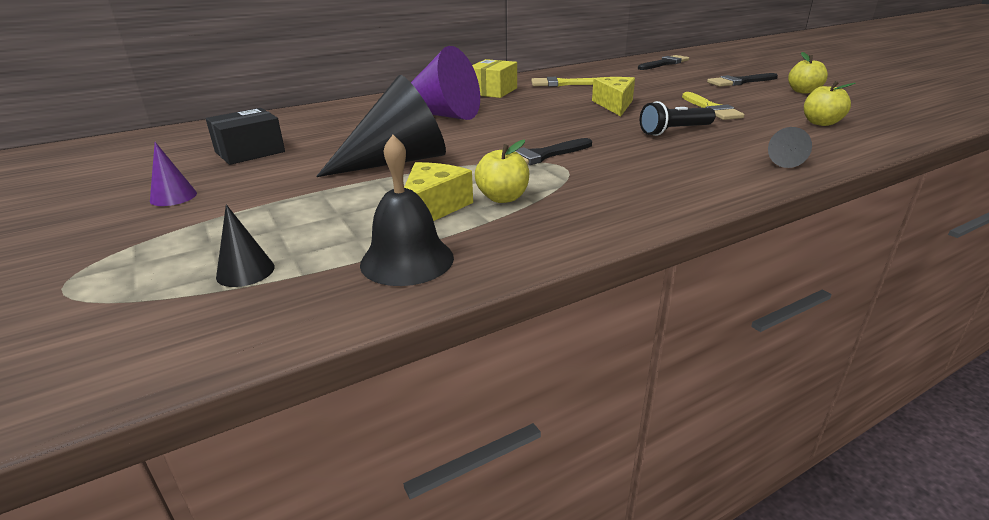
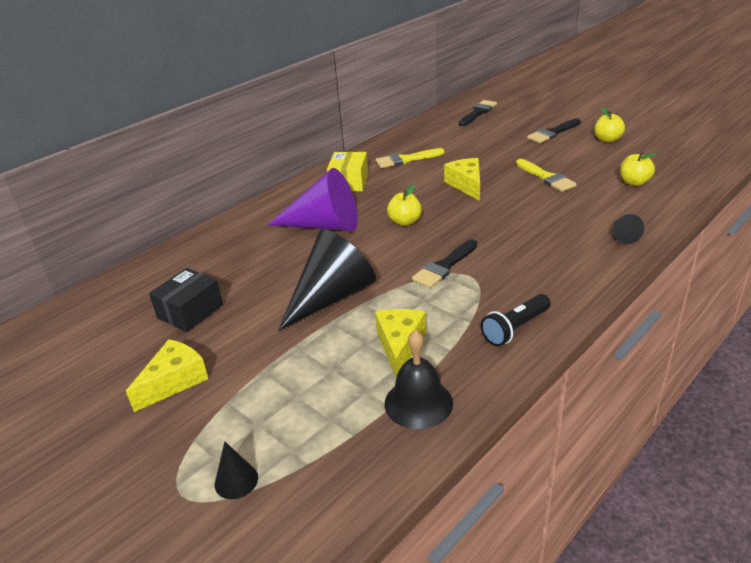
camera: 15 degrees left, 5 degrees up
(173, 197) = (174, 381): purple cone -> yellow cheese
(245, 271) = (309, 443): black cone -> black cone (236, 480)
(503, 198) = (445, 322): yellow apple -> yellow apple (405, 222)
(674, 131) = (531, 213): black flashlight -> black flashlight (515, 328)

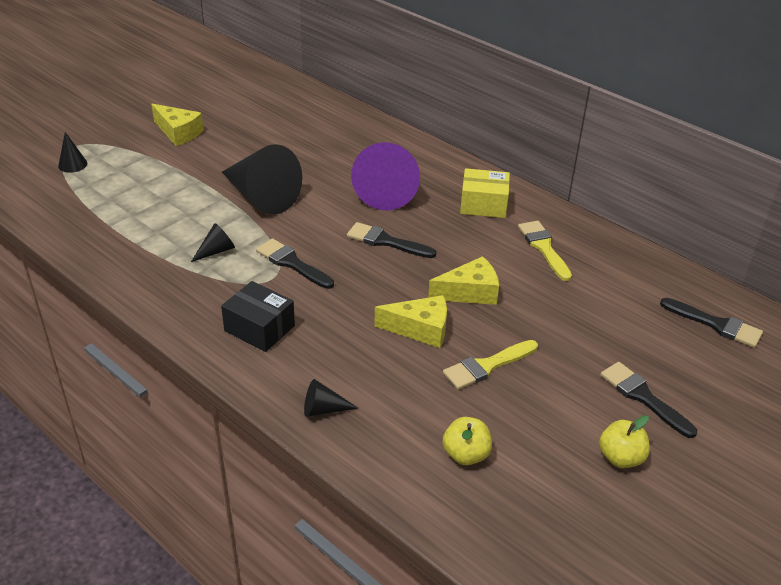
camera: 85 degrees right, 5 degrees up
(190, 311) = (261, 130): black box -> black box (259, 328)
(400, 346) = (178, 232): yellow cheese -> yellow cheese (420, 329)
(405, 222) = (386, 241): yellow apple -> black brush
(418, 403) = (107, 238): black bell -> none
(431, 314) = (216, 251): none -> black cone
(515, 328) = (177, 298): black flashlight -> none

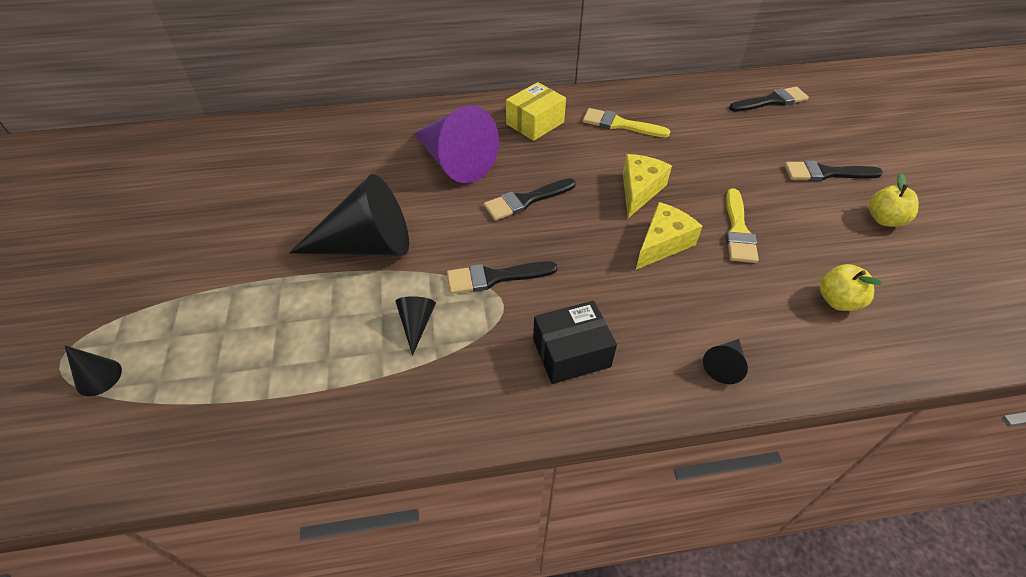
camera: 50 degrees left, 10 degrees up
(178, 133) = (174, 251): yellow cheese -> none

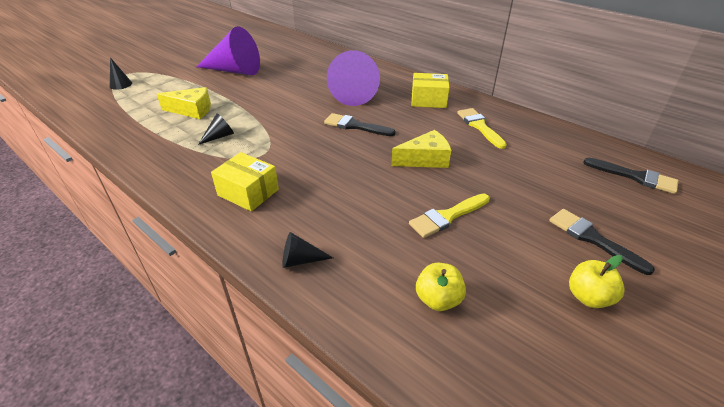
camera: 50 degrees right, 10 degrees down
(246, 229) = (234, 71): none -> purple cone
(366, 245) = (259, 100): black cone -> none
(494, 277) = (279, 143): black brush -> none
(571, 353) = (248, 192): black box -> yellow box
(662, 243) = (386, 188): yellow cheese -> yellow cheese (192, 110)

